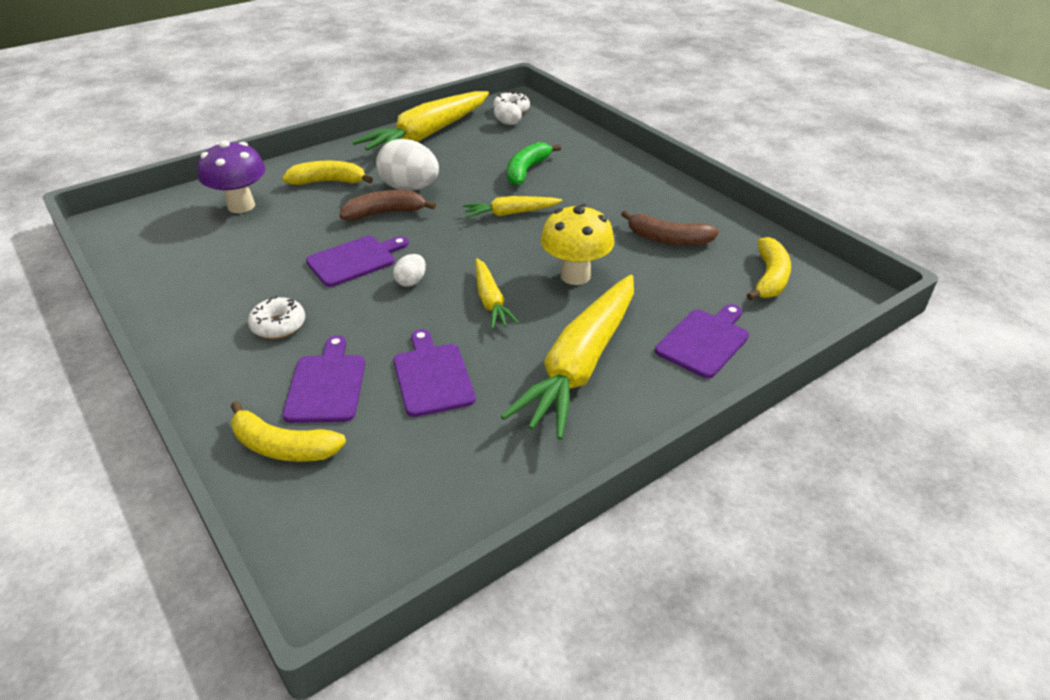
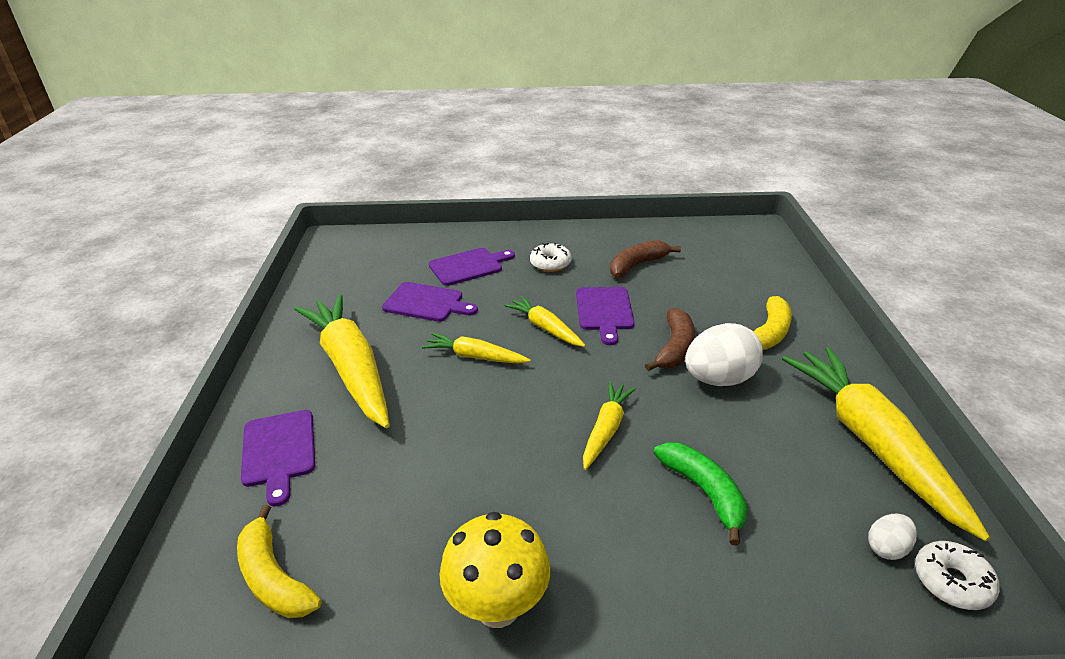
camera: 125 degrees right, 5 degrees down
(241, 206) = (747, 280): purple mushroom -> none
(283, 447) = (436, 244): yellow banana -> none
(326, 385) = (468, 266): purple cutting board -> purple cutting board turned 60 degrees counterclockwise
(411, 281) = (545, 328): white egg -> yellow carrot
(575, 275) = (453, 421): yellow mushroom -> yellow mushroom (497, 607)
(668, 239) = (434, 534): brown banana -> brown banana (637, 265)

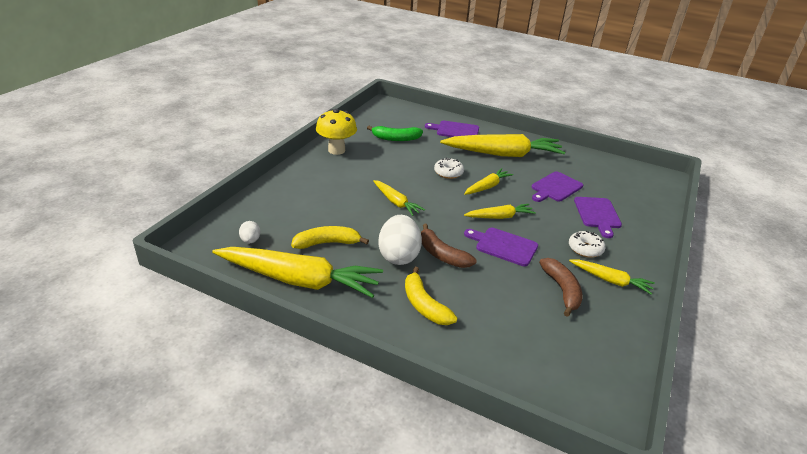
camera: 115 degrees right, 0 degrees up
(274, 577) = (392, 121): yellow banana -> yellow banana (327, 243)
(590, 244) = (610, 280): none -> yellow carrot
(704, 492) = (332, 210): green banana -> green banana (396, 138)
(951, 582) = (218, 246): white donut -> white donut (448, 173)

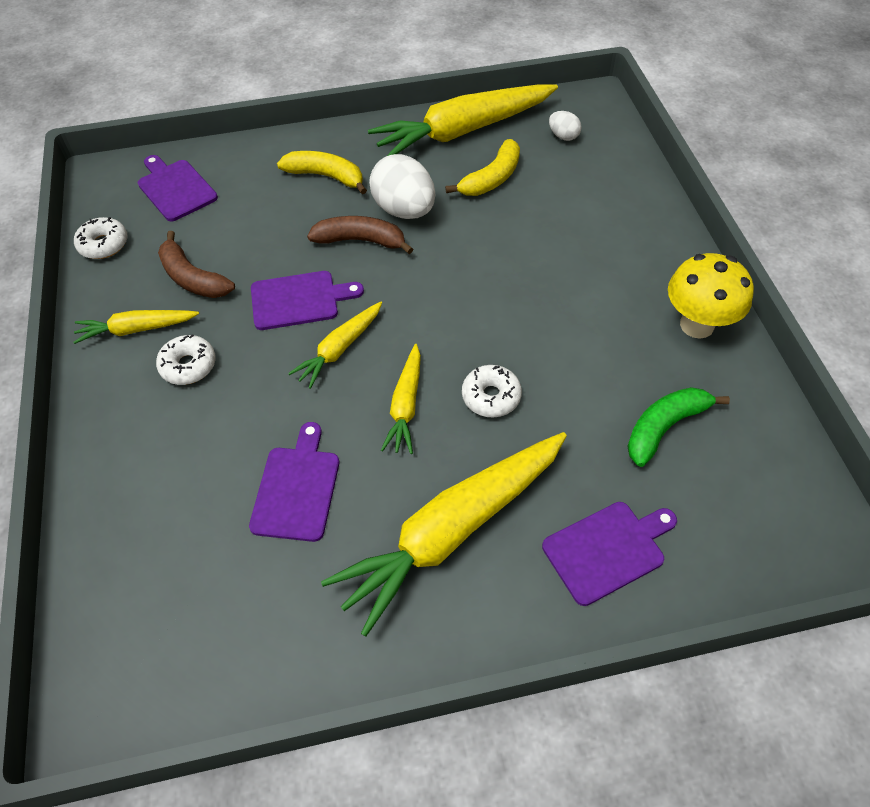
camera: 145 degrees right, 20 degrees up
(396, 202) = (492, 282): yellow carrot -> none
(597, 214) = (195, 461): purple cutting board -> purple cutting board (175, 188)
(620, 348) = (104, 244): none -> white donut

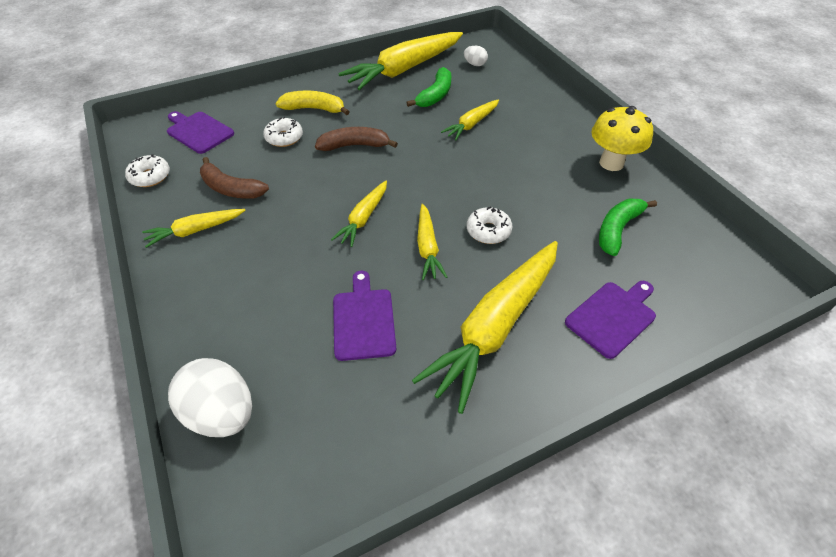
camera: 15 degrees left, 5 degrees down
(188, 365) = (246, 249): white donut -> white donut (284, 138)
(299, 300) = (320, 191): purple cutting board -> none
(404, 210) = (380, 122): white egg -> white egg (221, 413)
(491, 179) = (435, 95): yellow banana -> green banana
(525, 233) = (471, 124): none -> yellow carrot

